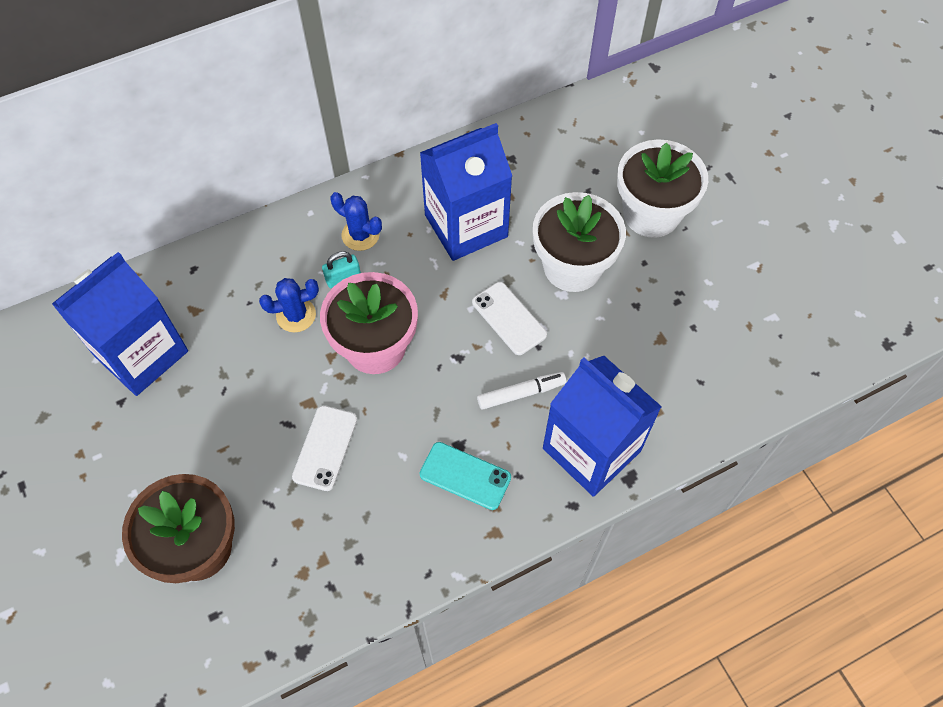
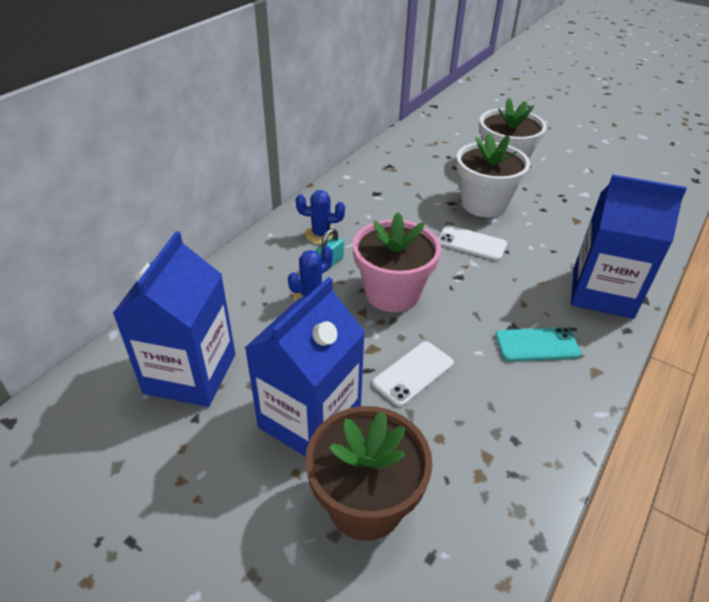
camera: 30 degrees left, 20 degrees down
(325, 448) = (413, 373): white phone -> white phone turned 60 degrees clockwise
(466, 226) = (393, 206): blue carton -> blue carton (309, 419)
(520, 393) = (522, 280): white marker -> none

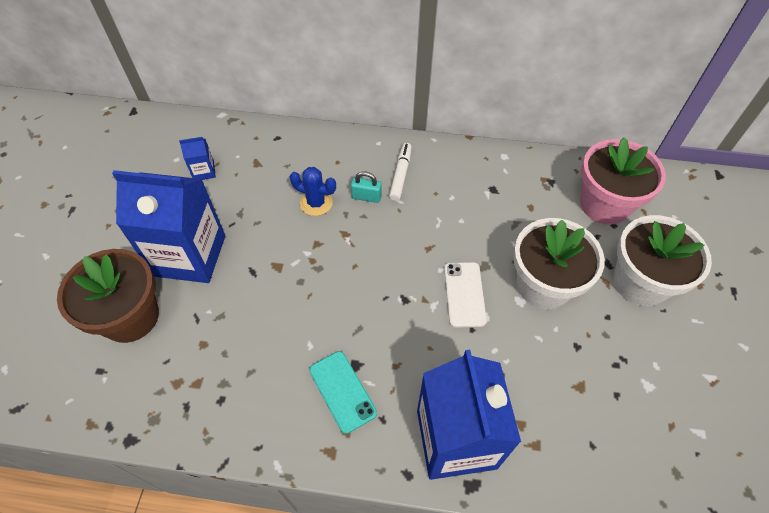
camera: 65 degrees right, 15 degrees up
(190, 373) = (204, 171): blue carton -> blue carton, size x0.41
(321, 234) = (400, 175): blue cactus -> white marker
(392, 293) = (351, 255): pink flower pot -> pink flower pot (604, 204)
(413, 373) = (262, 304): white phone -> none

